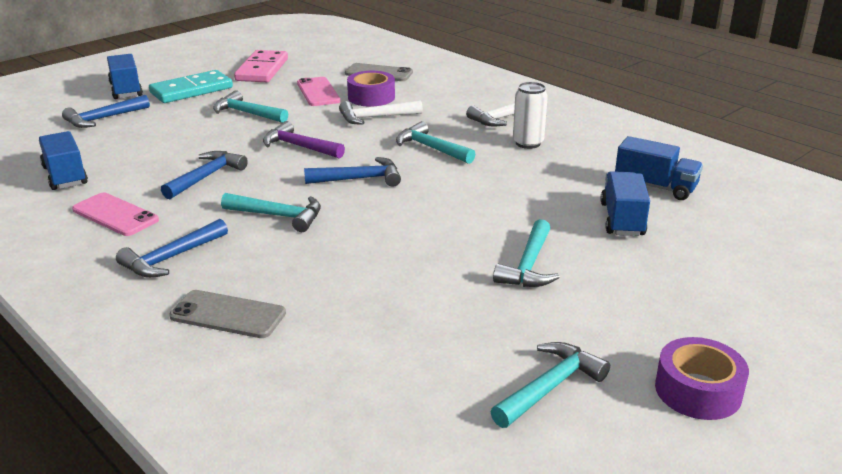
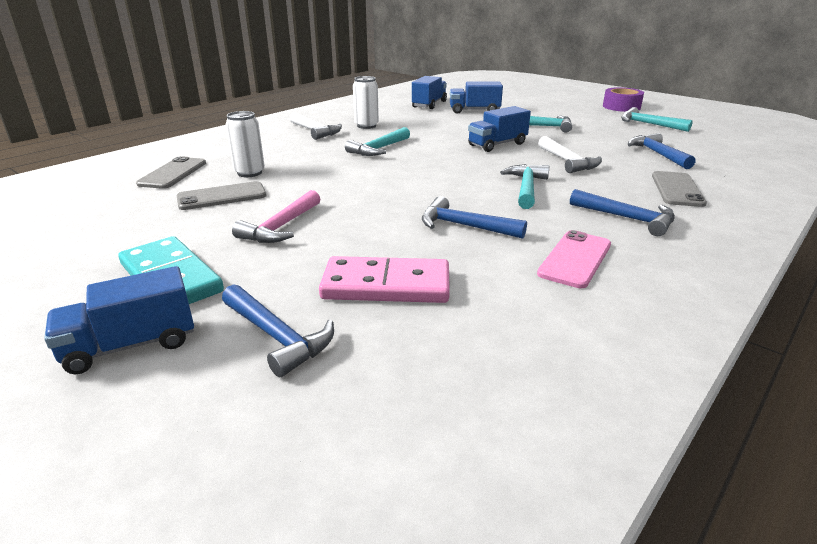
camera: 95 degrees left, 0 degrees up
(65, 176) = (498, 318): blue truck -> blue truck (497, 144)
(247, 113) = (281, 227): turquoise hammer -> pink hammer
(262, 70) = (108, 236): pink domino -> pink domino (386, 285)
(299, 147) = (380, 193): purple hammer -> none
(318, 92) = (222, 196): pink phone -> grey phone
(360, 179) = (444, 167): blue hammer -> blue hammer (657, 154)
(371, 97) = (249, 173): purple tape -> white can
(375, 118) = (307, 169): white hammer -> white hammer (568, 162)

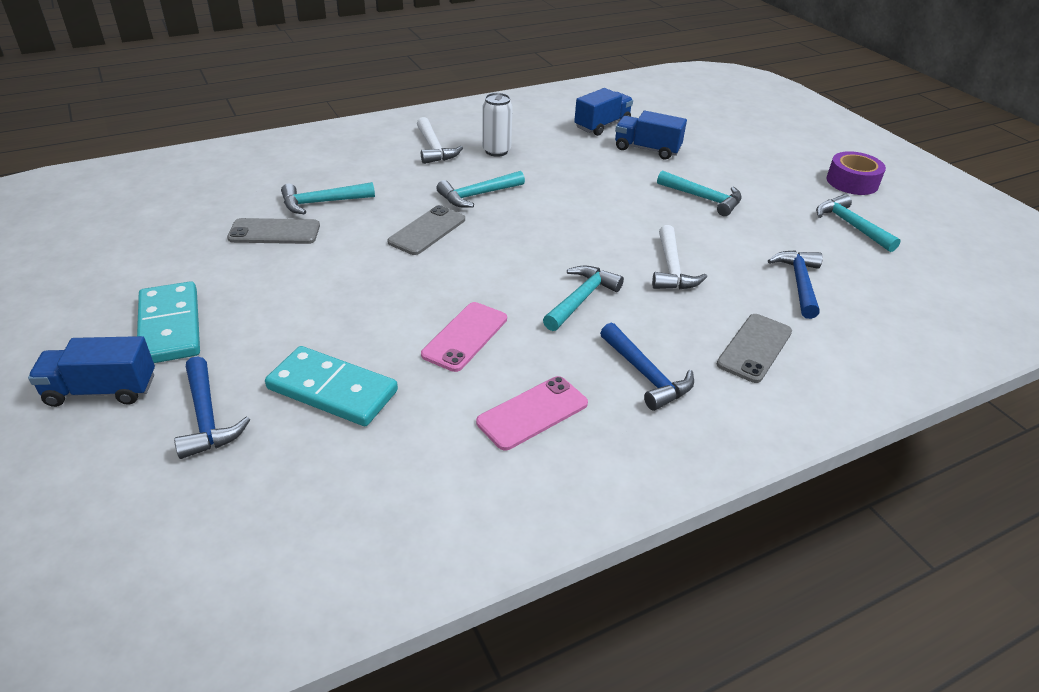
camera: 20 degrees right, 10 degrees up
(173, 173) = (253, 186): grey phone -> grey phone (427, 231)
(249, 173) = (322, 203): white can -> turquoise hammer
(281, 227) = (297, 289): pink hammer -> none
(386, 285) = (332, 390): pink domino -> turquoise domino
(464, 226) = (465, 336): blue hammer -> pink phone
(497, 144) = (616, 219): blue truck -> none

